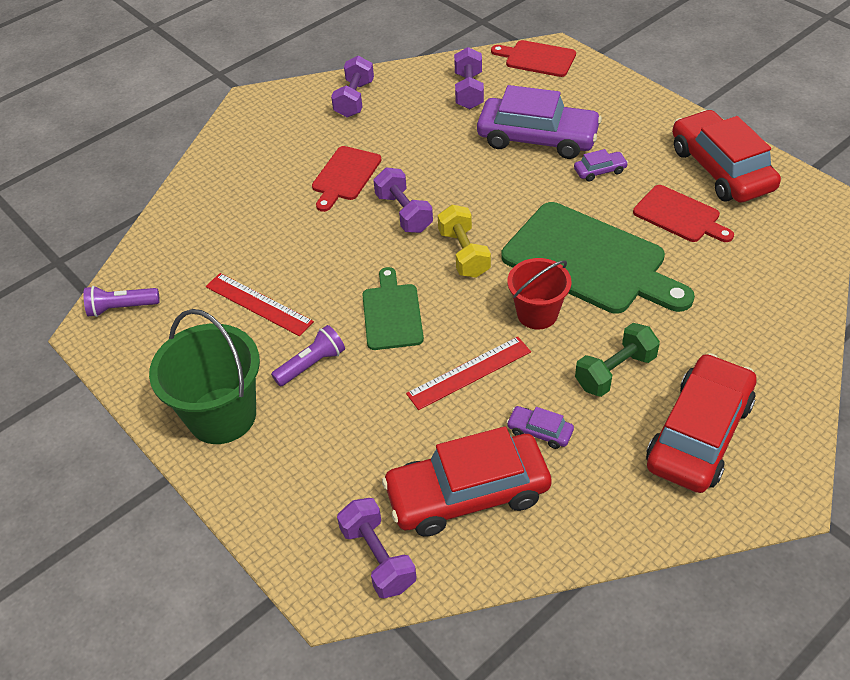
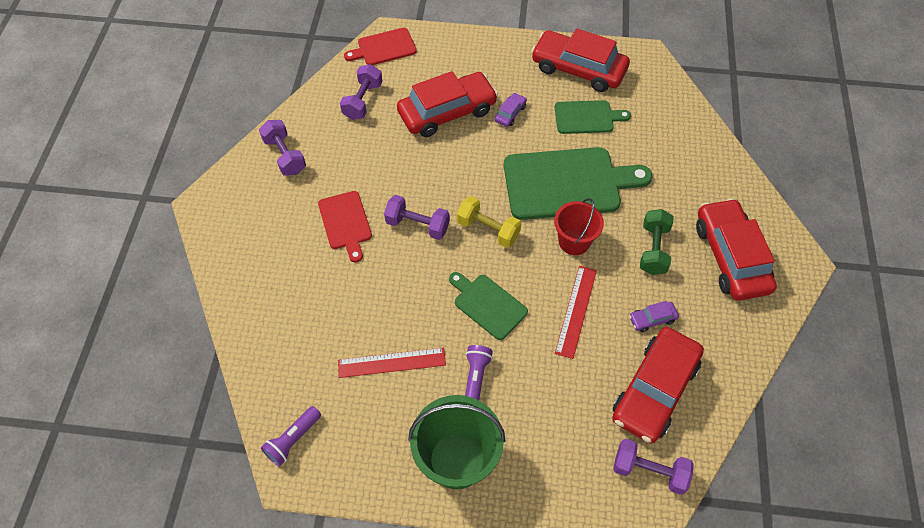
camera: 45 degrees left, 10 degrees up
(469, 91) = (363, 101): purple dumbbell -> purple dumbbell turned 60 degrees clockwise
(537, 138) = (447, 112): purple car -> red car
(679, 215) = (587, 117): red cutting board -> green cutting board

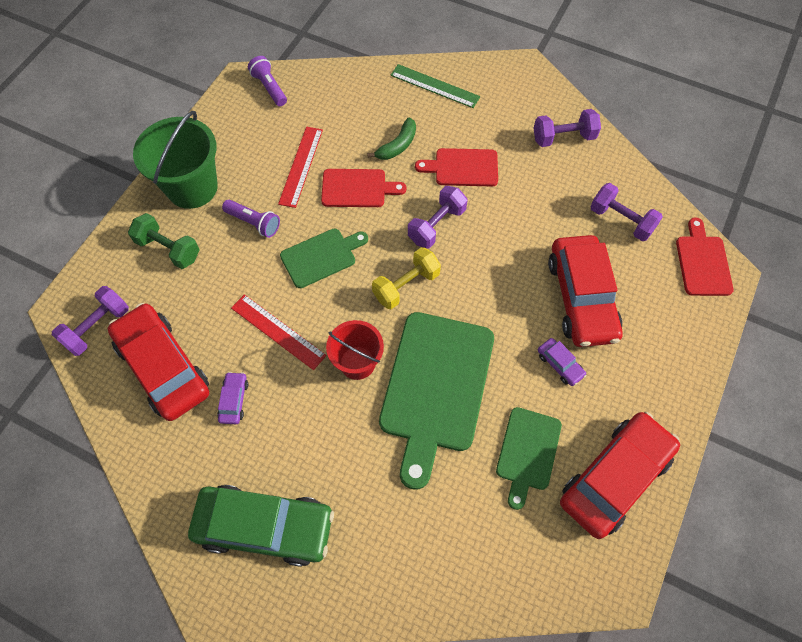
camera: 110 degrees right, 5 degrees up
(247, 275) = (435, 86): none -> green ruler
(336, 284) = (397, 145): none -> green banana
(400, 302) = (357, 188): none -> red cutting board
(653, 249) = (312, 442): green dumbbell -> green dumbbell (169, 249)
(730, 257) = (265, 527): red car -> green car

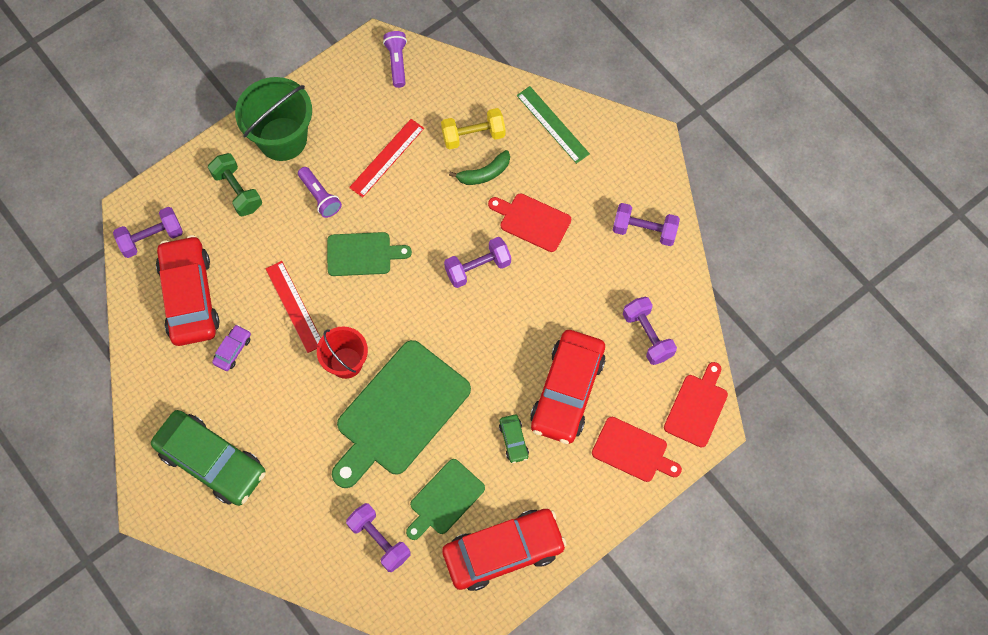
camera: 25 degrees right, 5 degrees up
(357, 188) = (426, 201): red cutting board -> red cutting board (633, 451)
(406, 285) = (421, 313): yellow dumbbell -> yellow dumbbell (473, 135)
(486, 526) = (379, 540): none -> purple dumbbell
(560, 364) = (513, 440): purple car -> green car

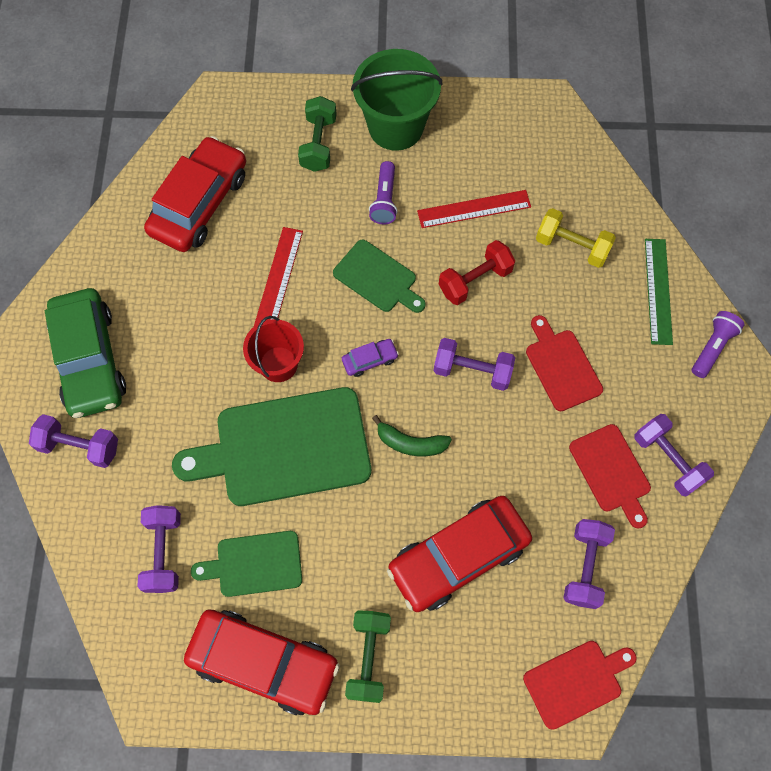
camera: 40 degrees right, 0 degrees up
(151, 238) = (213, 131): purple dumbbell -> purple dumbbell (80, 446)
(233, 350) = (193, 276): purple car -> purple car (370, 360)
(397, 62) = (555, 132): purple flashlight -> purple flashlight (712, 347)
(429, 206) = (475, 280): none -> red dumbbell
(484, 173) = (553, 288): green banana -> green banana (411, 443)
(513, 440) = (366, 561): green car -> none
(564, 495) = (368, 657): none -> green dumbbell
(633, 451) = (473, 671): red cutting board -> red cutting board (611, 472)

